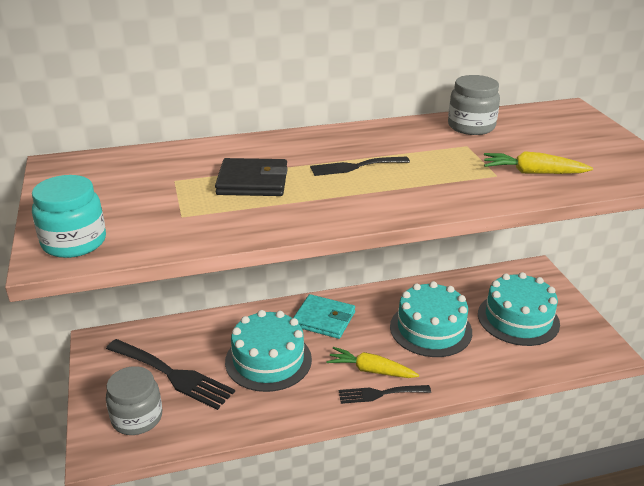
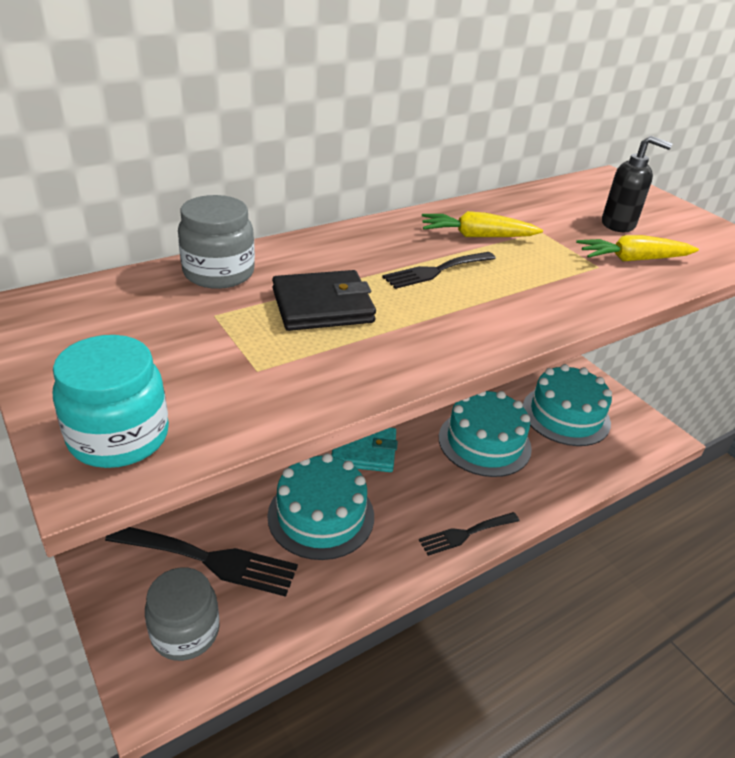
camera: 20 degrees left, 5 degrees up
(370, 370) = (442, 506): yellow carrot -> yellow carrot (476, 236)
(471, 126) = (528, 207): grey jar -> grey jar (219, 273)
(543, 145) = (618, 224): none -> black soap dispenser

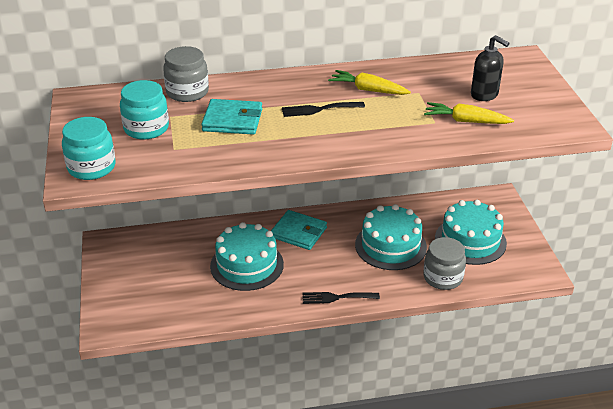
camera: 25 degrees right, 0 degrees up
(185, 342) = (146, 128): none -> turquoise jar
(185, 631) = (136, 305): grey jar -> grey jar (443, 277)
(210, 560) = (166, 273): black fork -> none
(322, 305) = (232, 120): black wallet -> turquoise wallet

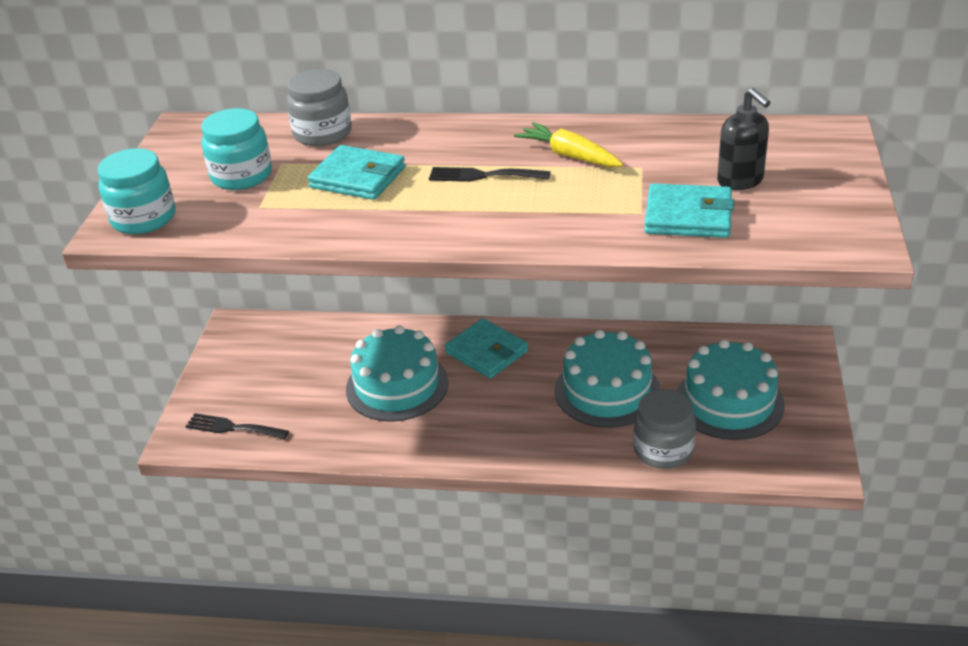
camera: 20 degrees right, 0 degrees up
(336, 297) = (496, 452): black fork -> black fork (232, 427)
(465, 121) = (688, 216): yellow carrot -> turquoise wallet

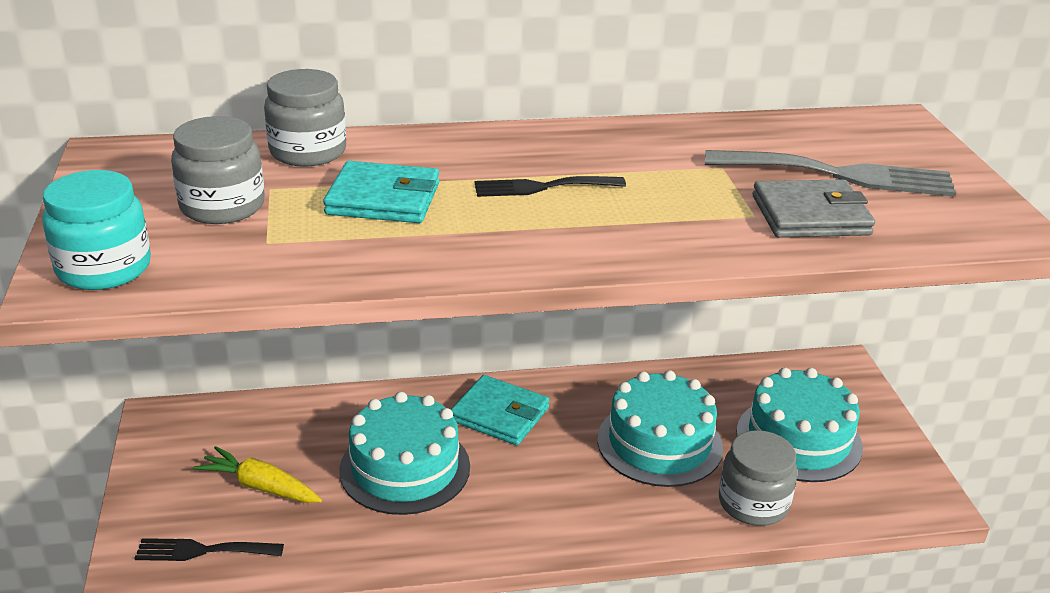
camera: 20 degrees left, 5 degrees down
(241, 176) = (222, 206): turquoise jar -> grey jar
(569, 155) = (631, 160): yellow carrot -> yellow carrot (260, 486)
(688, 216) = (810, 215): turquoise wallet -> grey wallet
(740, 181) = (840, 175): black soap dispenser -> grey fork

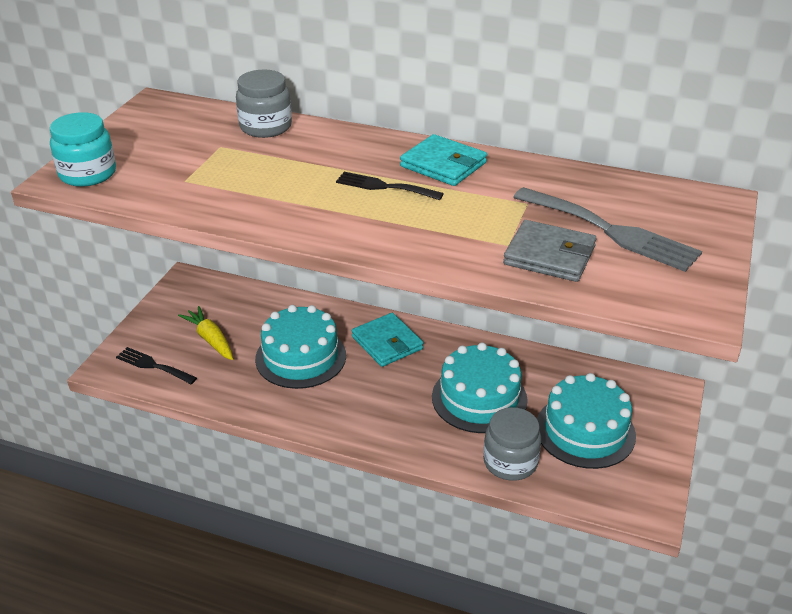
camera: 30 degrees right, 5 degrees up
(222, 206) = (183, 151): grey jar -> none
(383, 199) = (277, 170): turquoise wallet -> turquoise wallet (443, 164)

